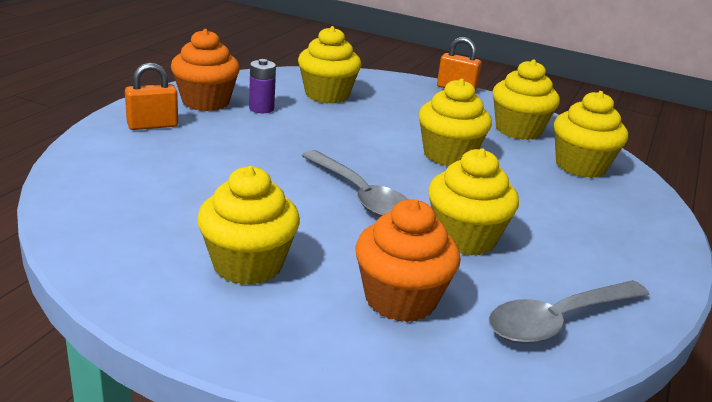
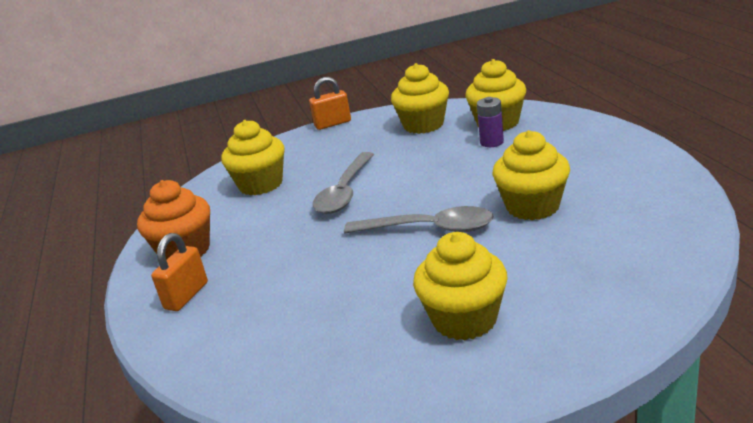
camera: 35 degrees left, 0 degrees up
(261, 108) = (238, 225): purple battery -> purple battery (492, 142)
(400, 299) = (577, 264): orange cupcake -> none
(448, 155) = (421, 167): yellow cupcake -> none
(559, 320) = (657, 211): grey spoon -> grey spoon (345, 192)

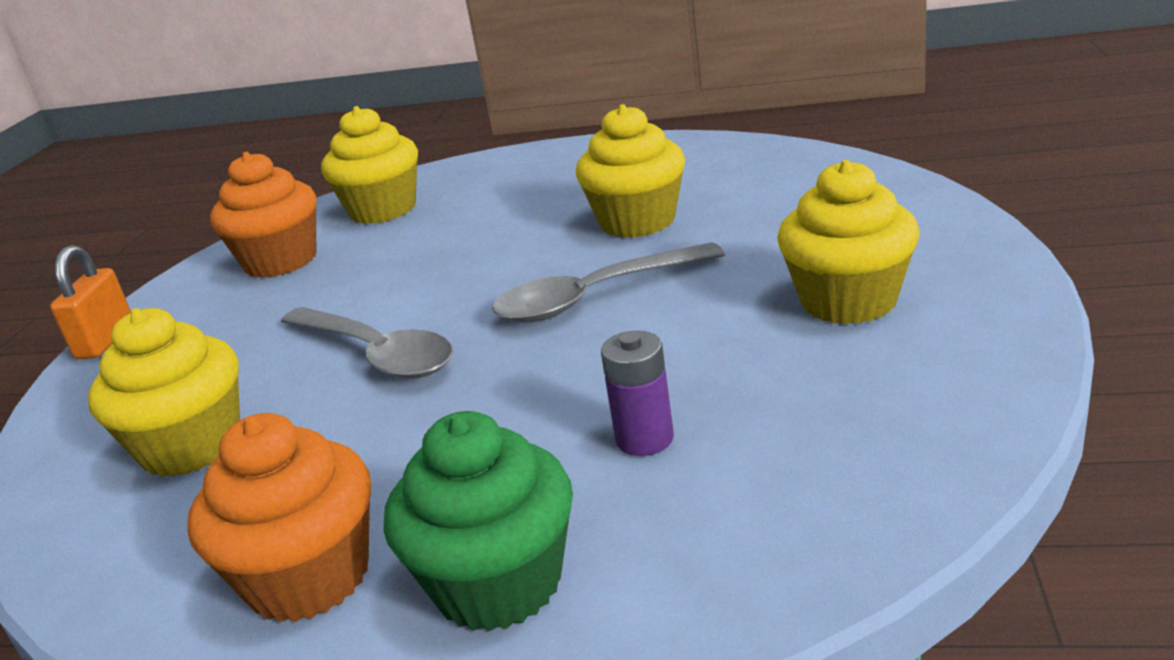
camera: 65 degrees left, 0 degrees up
(186, 296) = (498, 583): orange padlock -> green cupcake
(423, 125) = (281, 261): yellow cupcake -> orange cupcake
(429, 229) = (596, 296): grey spoon -> grey spoon turned 150 degrees counterclockwise
(492, 142) = (430, 221): purple battery -> purple battery (644, 439)

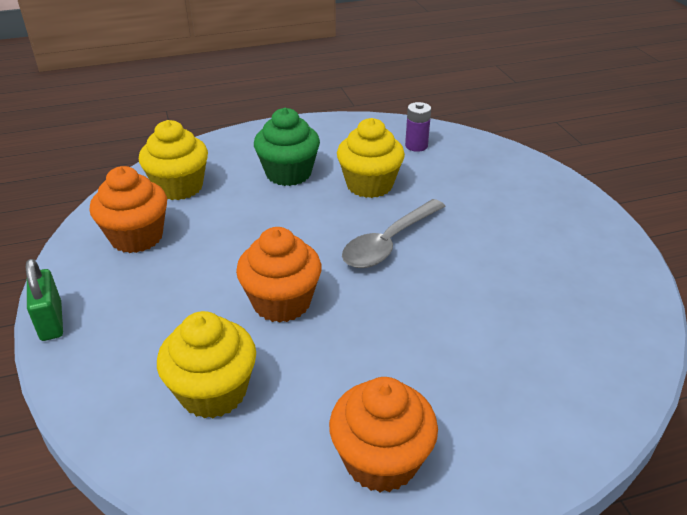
camera: 30 degrees left, 10 degrees up
(105, 340) = (51, 321): orange padlock -> green padlock
(376, 354) = (281, 302): grey spoon -> orange cupcake
(498, 583) = (490, 436): green cupcake -> green cupcake (288, 173)
(644, 439) = (494, 333): purple battery -> purple battery (416, 146)
(848, 301) = (531, 230): yellow cupcake -> none

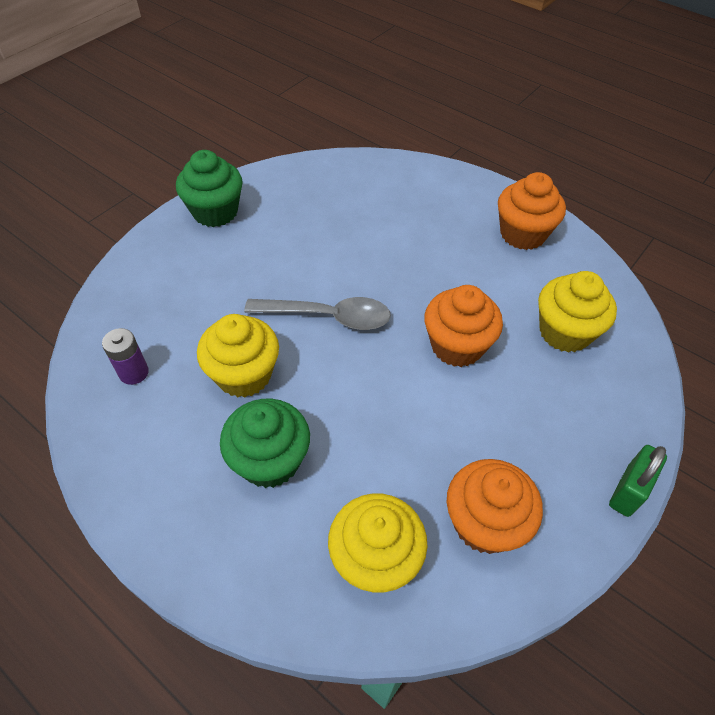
camera: 125 degrees left, 15 degrees up
(587, 227) = (215, 212): none -> green cupcake

